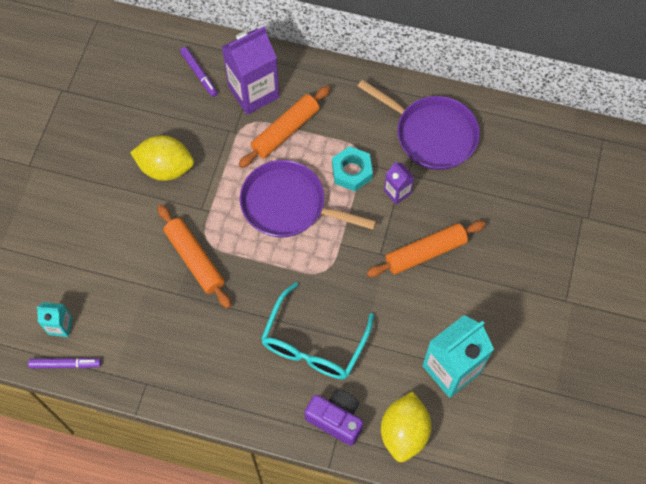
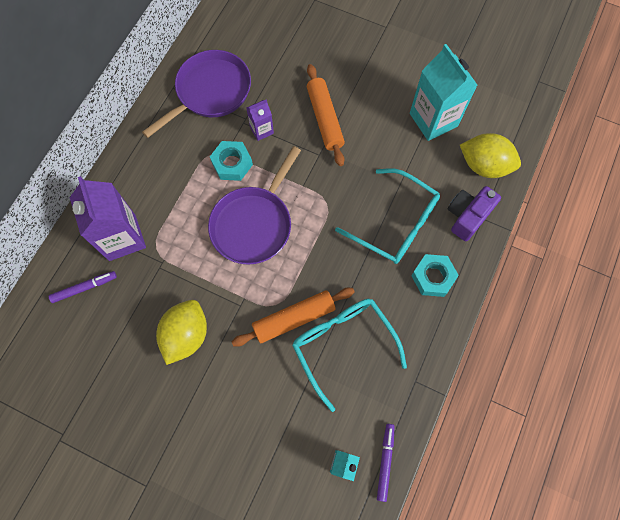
camera: 80 degrees left, 5 degrees up
(174, 309) = (343, 345): none -> turquoise glasses
(259, 389) = (433, 277): none -> turquoise nut
(285, 131) = (174, 214): orange rolling pin -> none

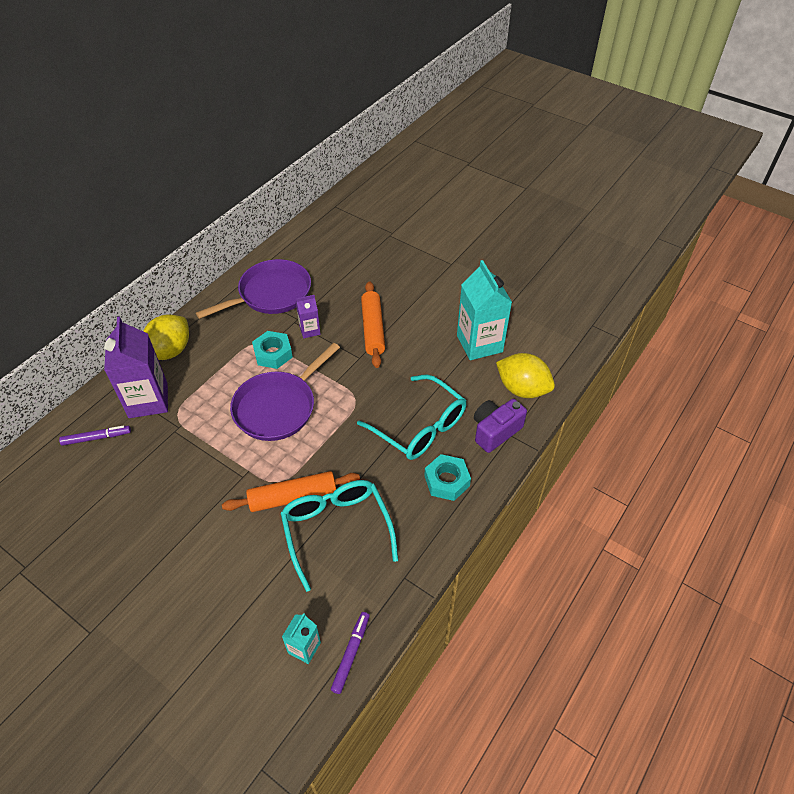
camera: 10 degrees right, 20 degrees down
(186, 335) = (180, 495): yellow lemon -> yellow lemon (170, 351)

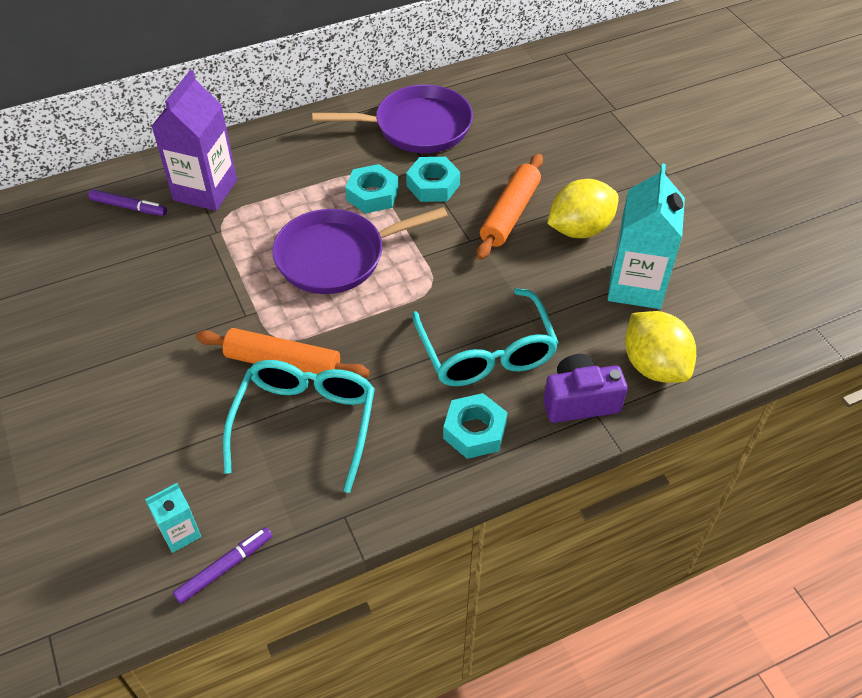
camera: 30 degrees right, 0 degrees up
(170, 351) = (264, 147): yellow lemon -> yellow lemon (579, 229)
(310, 330) = (433, 185): purple carton -> turquoise nut

